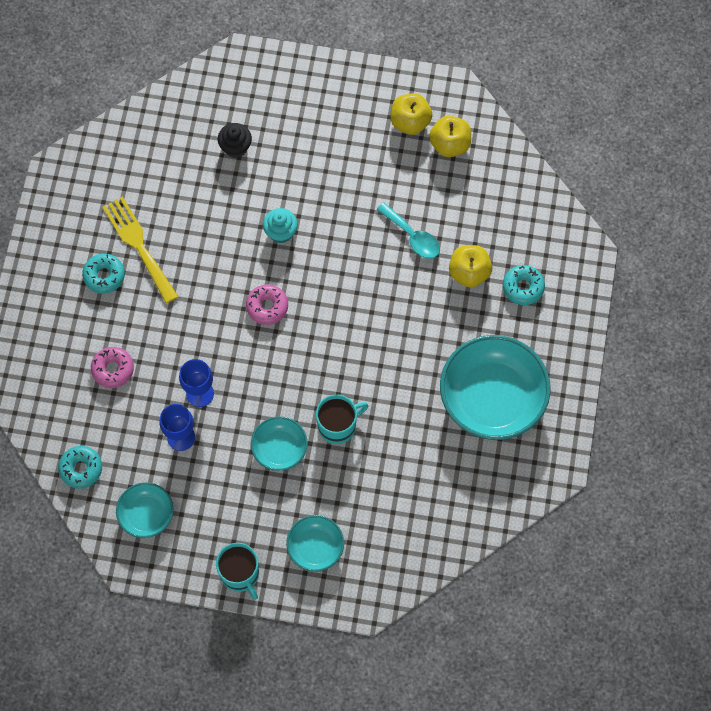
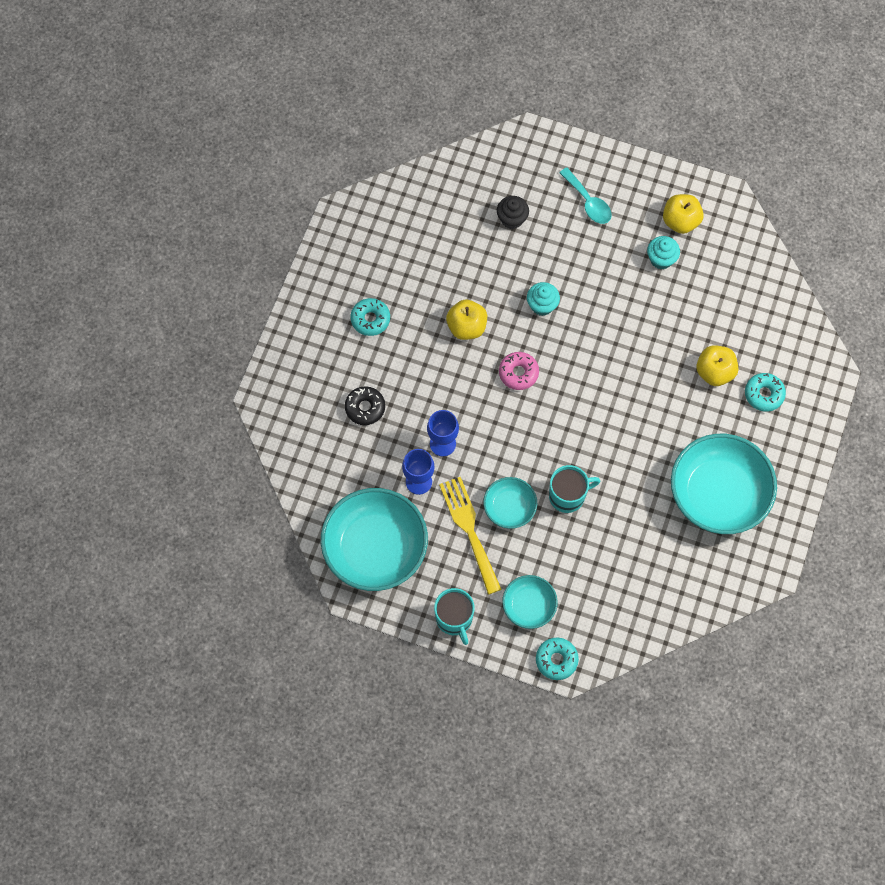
camera: 10 degrees right, 0 degrees up
(81, 469) = (321, 495): turquoise donut -> turquoise donut (556, 660)
(113, 369) = (365, 408): pink donut -> black donut
(138, 245) = (407, 296): yellow fork -> yellow fork (469, 530)
(146, 514) = (375, 548): turquoise bowl -> turquoise bowl, size x1.95
(396, 164) = (661, 259): none -> turquoise cupcake
(412, 236) = (666, 329): turquoise spoon -> turquoise spoon (588, 202)
(450, 144) = (715, 248): yellow apple -> yellow apple (466, 327)

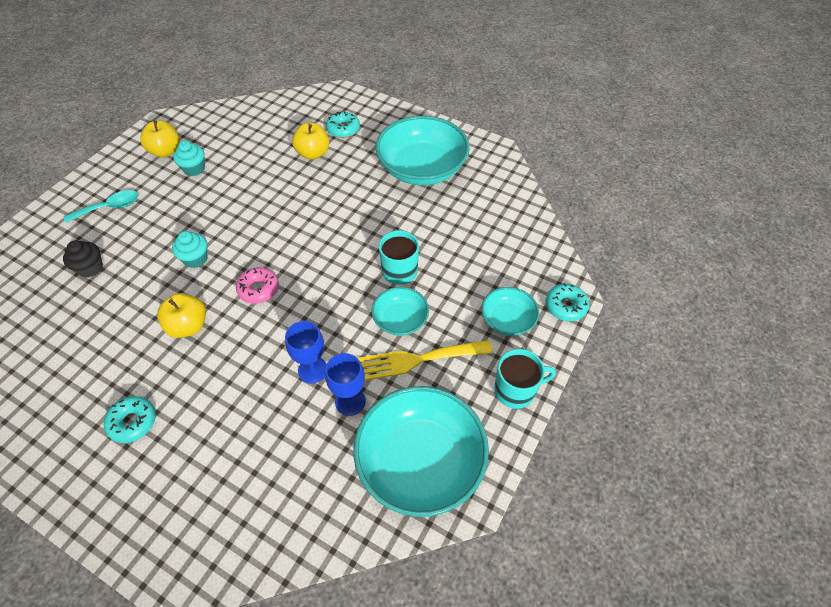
camera: 80 degrees left, 15 degrees down
(365, 408) = (241, 446): black donut -> none

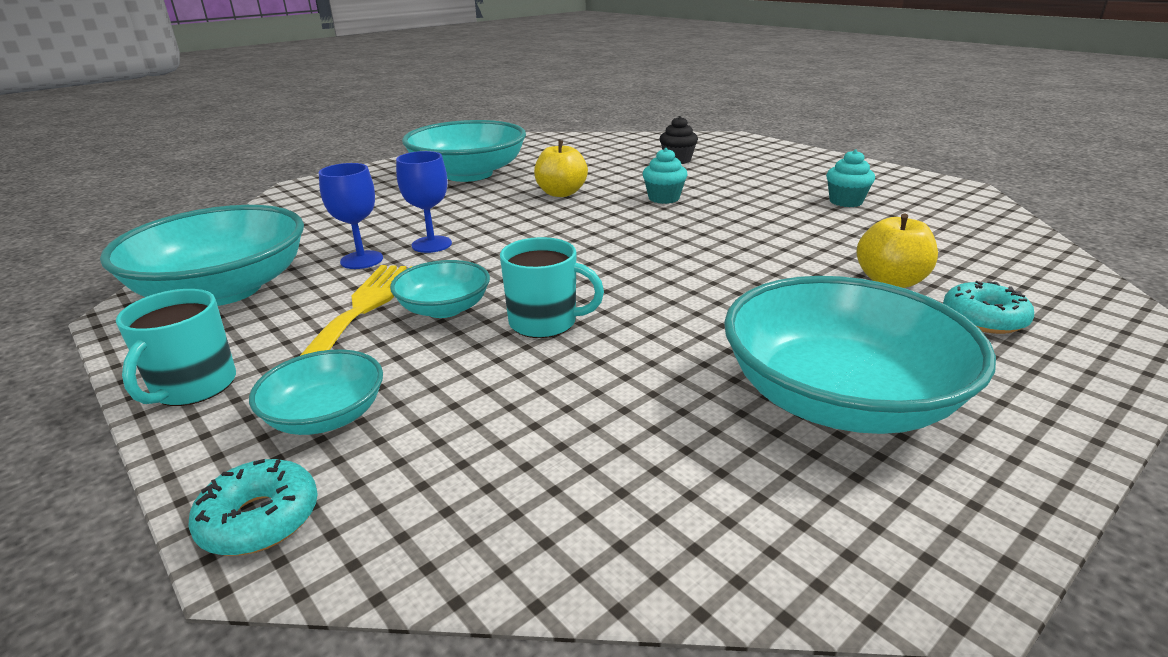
camera: 110 degrees right, 25 degrees down
(109, 208) = (772, 165): turquoise spoon -> none
(133, 422) = (468, 174): turquoise donut -> turquoise bowl
(166, 151) = (886, 188): yellow apple -> none
(258, 289) = (587, 225): pink donut -> none

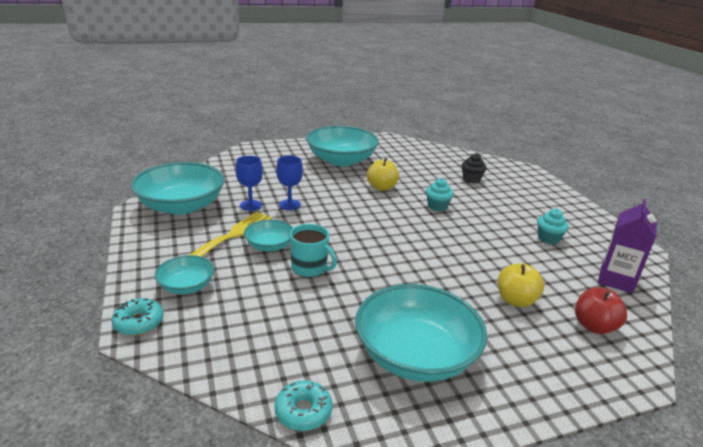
camera: 20 degrees right, 0 degrees up
(193, 387) = (145, 255): turquoise mug -> none
(976, 226) = (616, 280): none -> purple carton
(983, 318) = (545, 339): turquoise donut -> turquoise donut (303, 411)
(1019, 284) = (594, 326): none -> red apple

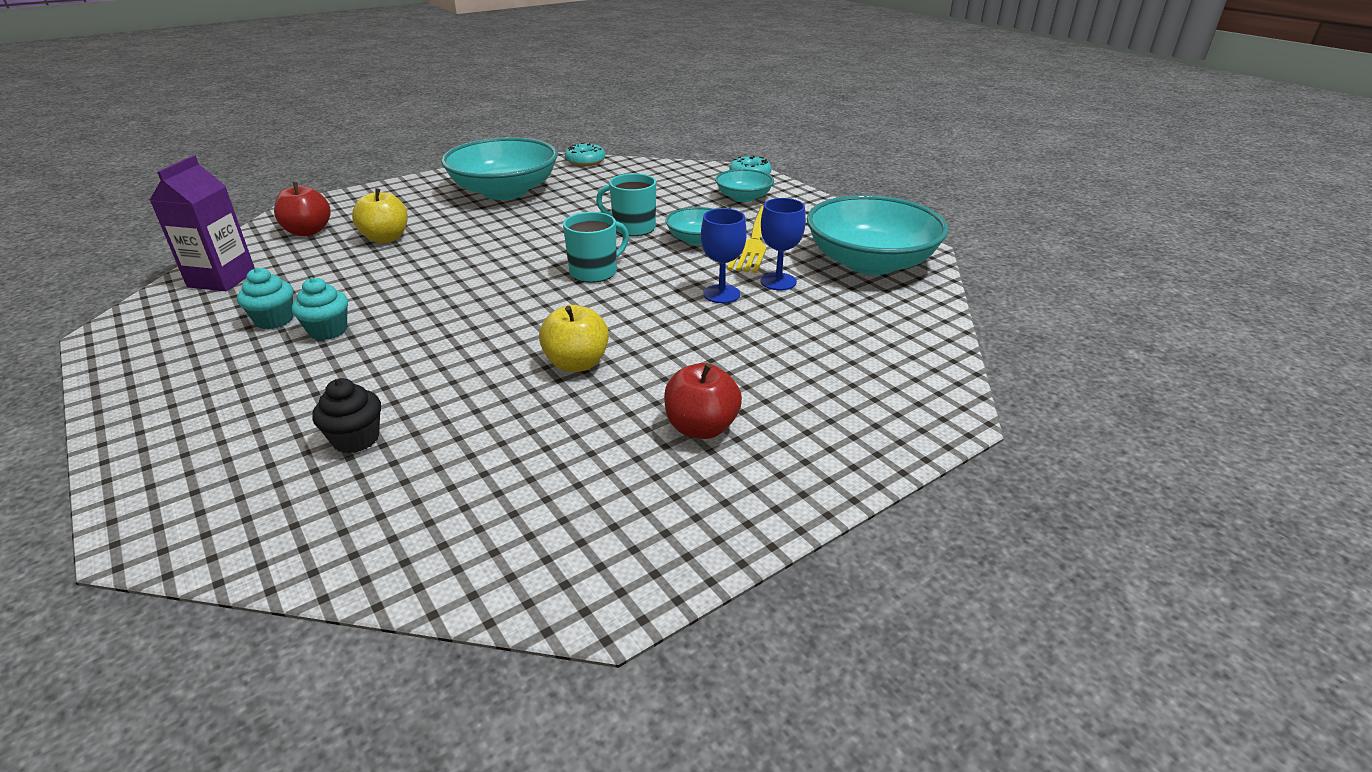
camera: 165 degrees right, 5 degrees up
(341, 160) = (701, 428): turquoise bowl -> red apple
(355, 233) = (594, 272): none -> turquoise mug
(437, 206) = (460, 342): turquoise cupcake -> turquoise cupcake (328, 331)

